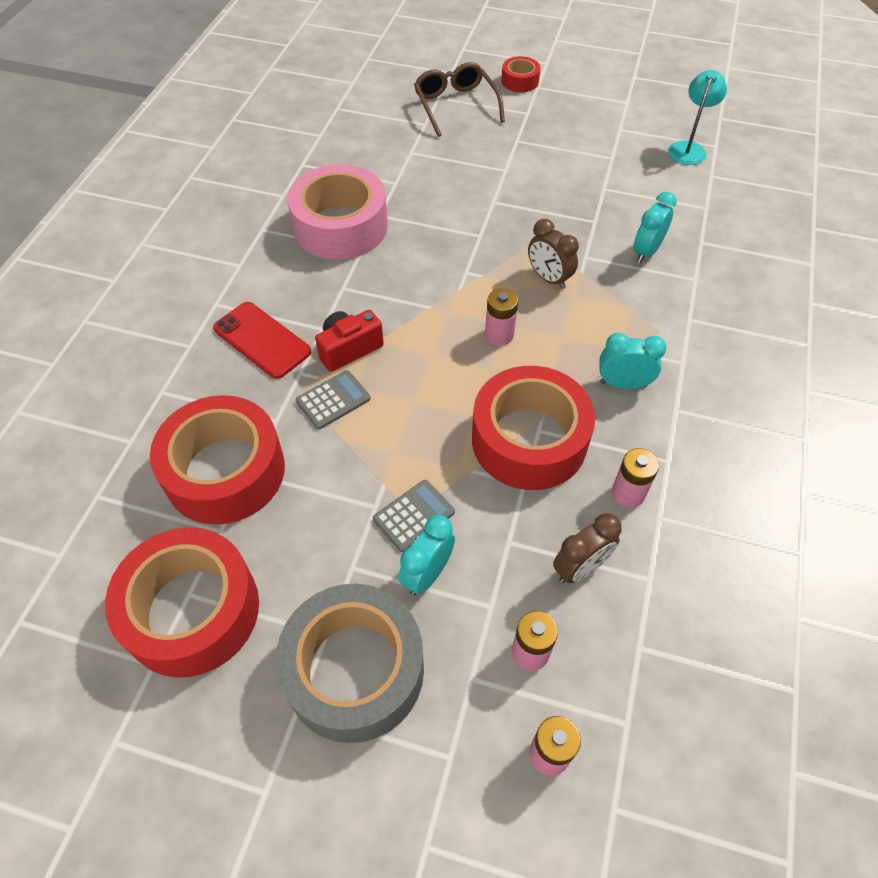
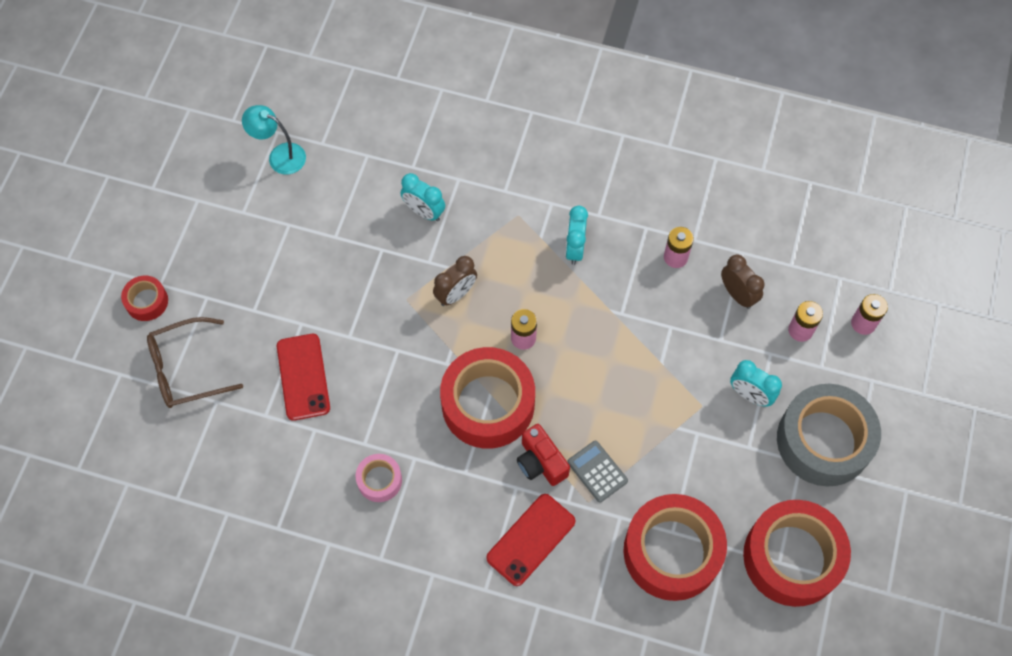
camera: 90 degrees left, 10 degrees up
(340, 226) = (379, 480): pink tape -> pink tape, size x0.47
(413, 516) = (703, 405): grey calculator -> none
(449, 173) = (303, 377): none -> red phone
(529, 439) = (631, 321): red tape -> red tape (488, 404)

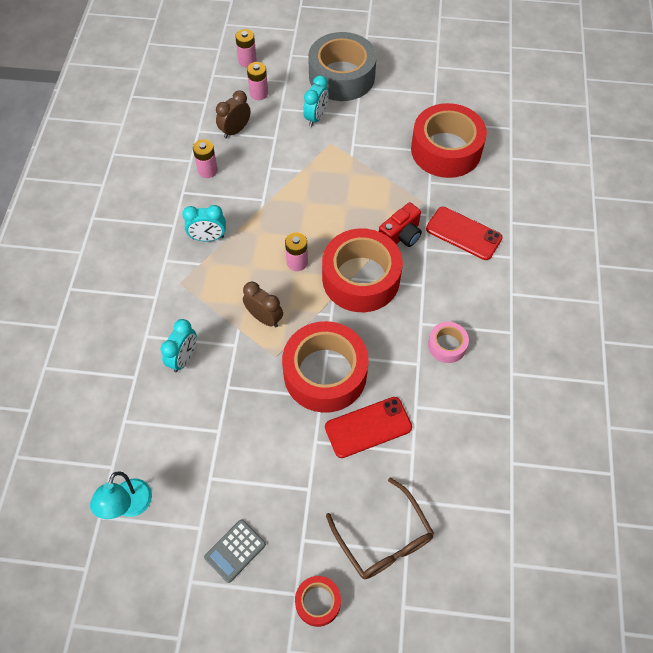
camera: 100 degrees left, 5 degrees down
(597, 471) = (398, 199): grey calculator -> grey calculator (235, 551)
(792, 557) = (429, 87): red tape -> red tape (325, 373)

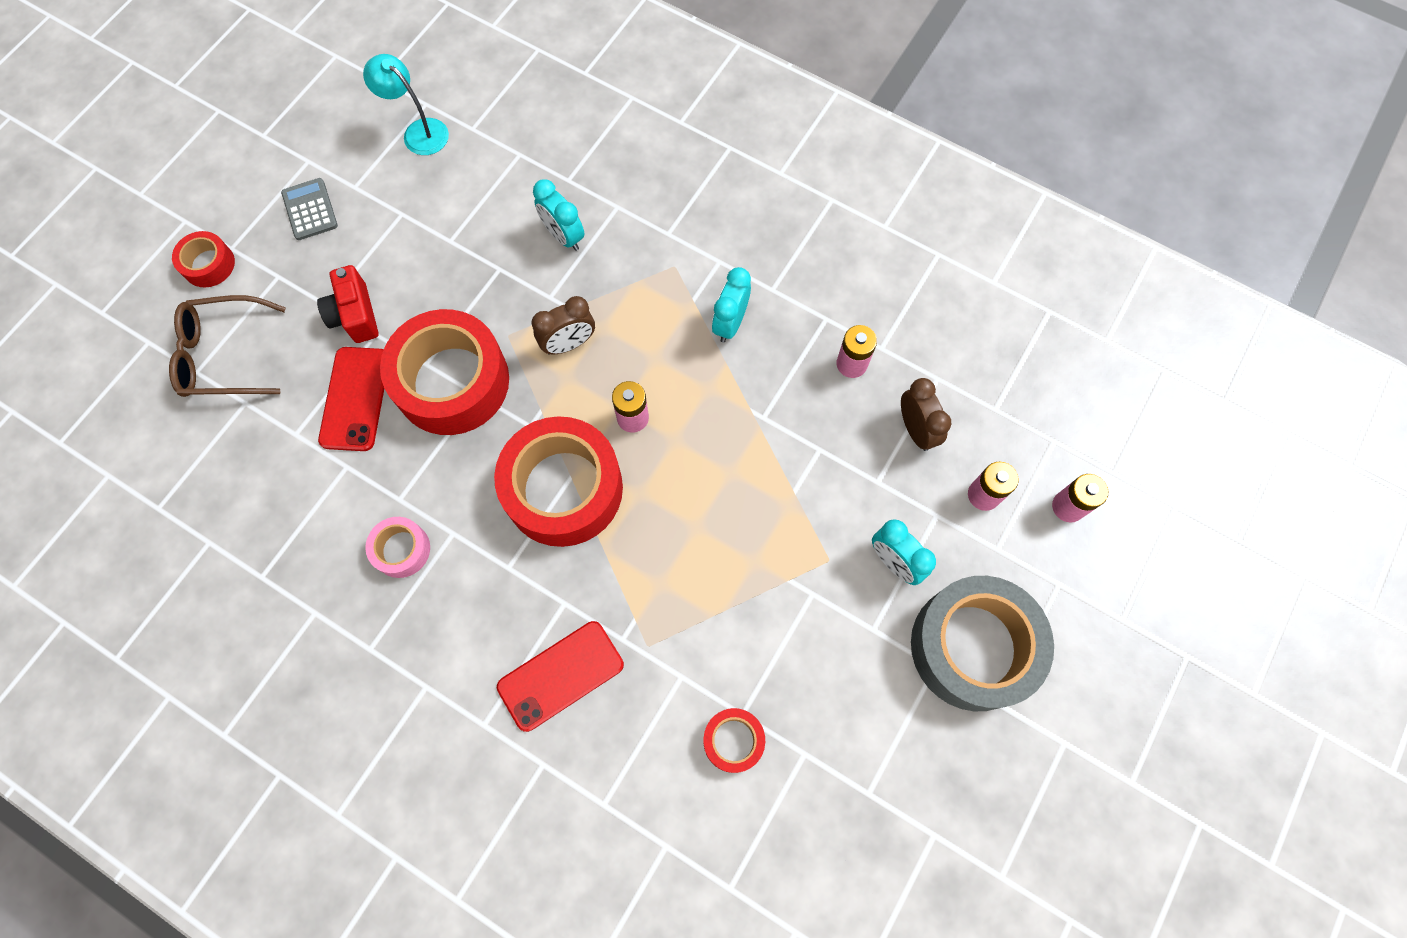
camera: 115 degrees right, 10 degrees up
(401, 236) = (604, 579): red camera -> red camera (355, 315)
(446, 150) = (733, 741): red tape -> red tape, size x0.47

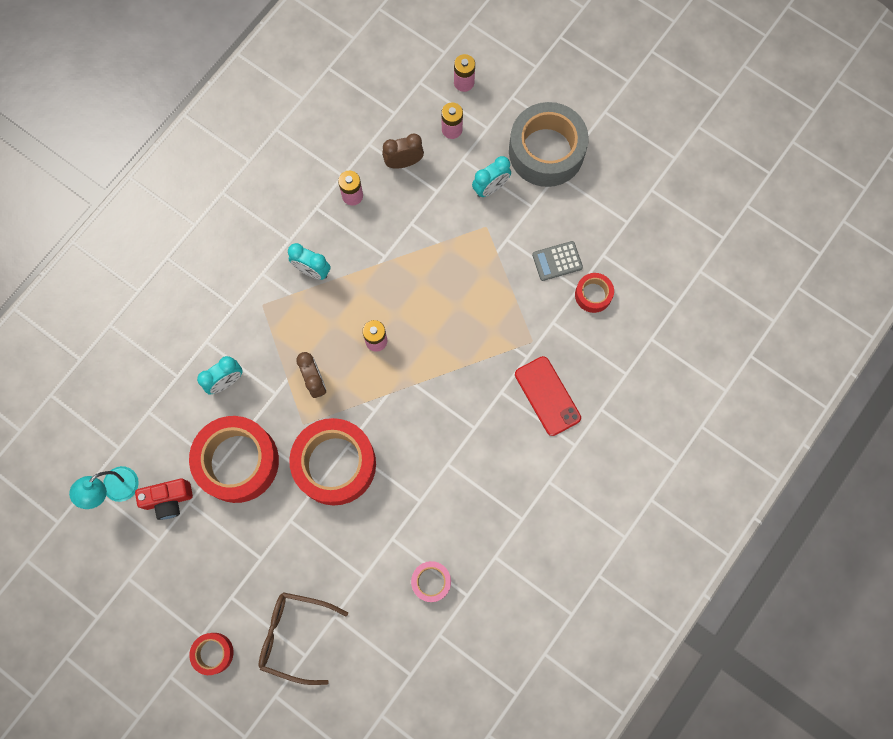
camera: 85 degrees left, 5 degrees up
(223, 355) = (294, 635): brown glasses -> brown glasses turned 105 degrees clockwise
(310, 210) = (175, 575): grey calculator -> grey calculator (557, 261)
(355, 315) = (272, 536): red camera -> red camera (168, 500)
(355, 399) = (340, 534): red phone -> none
(401, 550) = (456, 498): pink tape -> pink tape (431, 582)
(563, 489) = (423, 389): red tape -> red tape (238, 462)

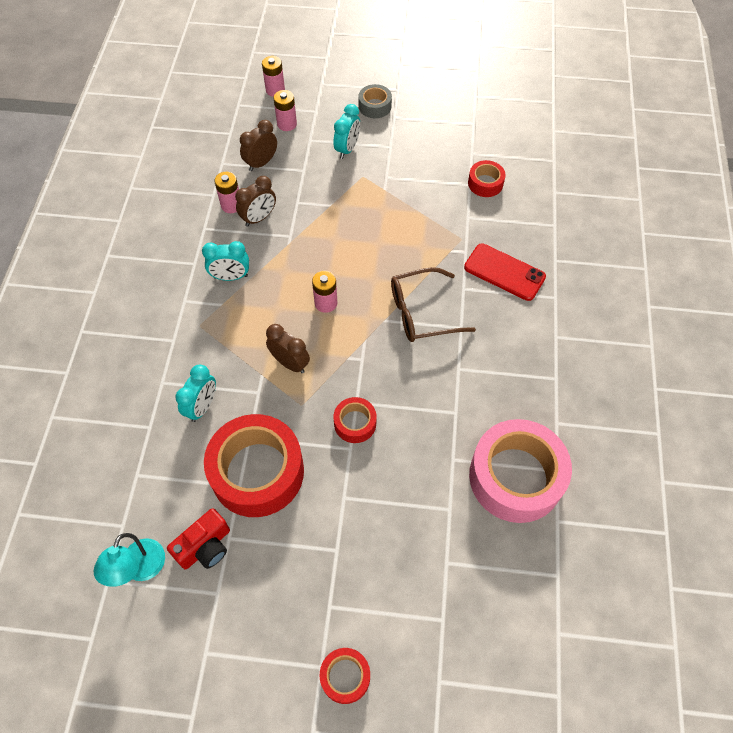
camera: 30 degrees left, 15 degrees down
(294, 635) = (418, 606): brown glasses -> brown glasses (421, 313)
(335, 464) = (355, 423): red tape -> red tape, size x0.47
(368, 222) = (259, 218): none -> brown clock
(431, 582) = (515, 477): pink tape -> pink tape, size x2.13
(546, 151) = (375, 106): grey tape -> grey tape, size x0.47
(557, 261) = (439, 174): grey calculator -> none

